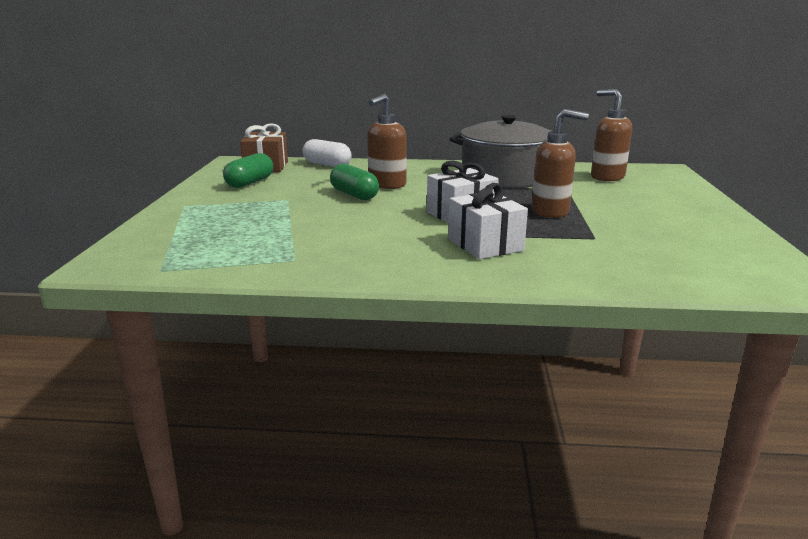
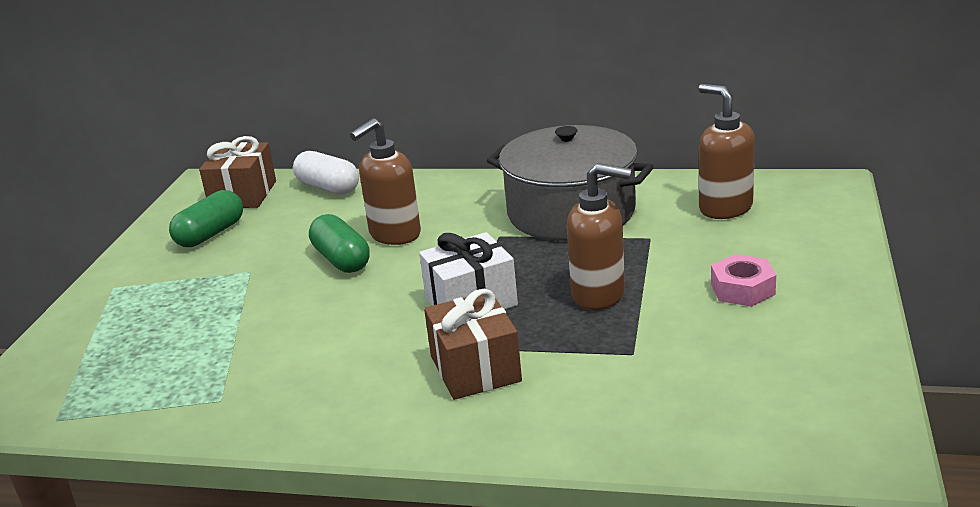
camera: 10 degrees right, 5 degrees up
(485, 244) = (475, 369): white gift -> brown gift
(647, 210) = (742, 289): none -> pink nut

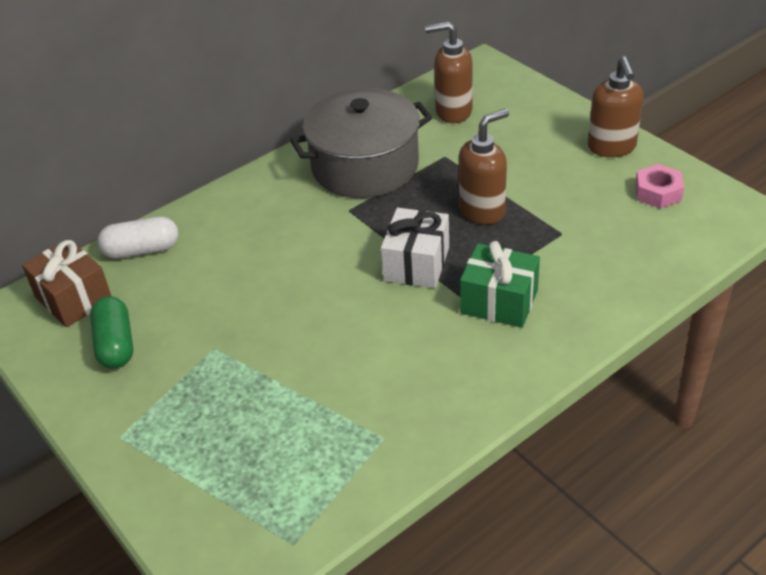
camera: 50 degrees left, 15 degrees up
(341, 260) = (270, 294): green capsule -> none
(394, 235) = (273, 253): brown soap dispenser -> brown soap dispenser (612, 147)
(475, 369) = (499, 301): brown gift -> green gift
(742, 289) = (549, 159): pink nut -> pink nut (658, 192)

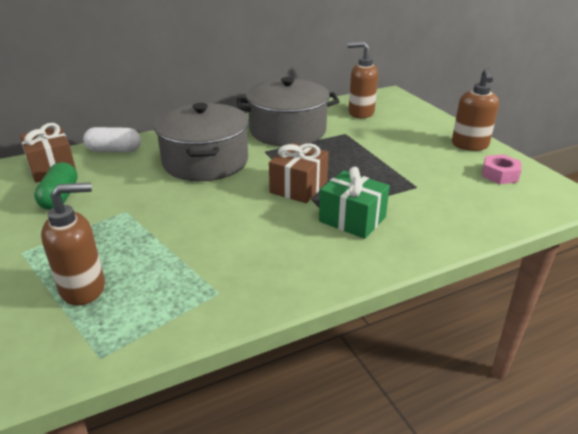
camera: 10 degrees right, 10 degrees down
(277, 244) = (205, 161): none -> grey pot
(416, 264) = (298, 187): white gift -> brown gift
(482, 210) = (360, 165): brown soap dispenser -> brown soap dispenser (84, 288)

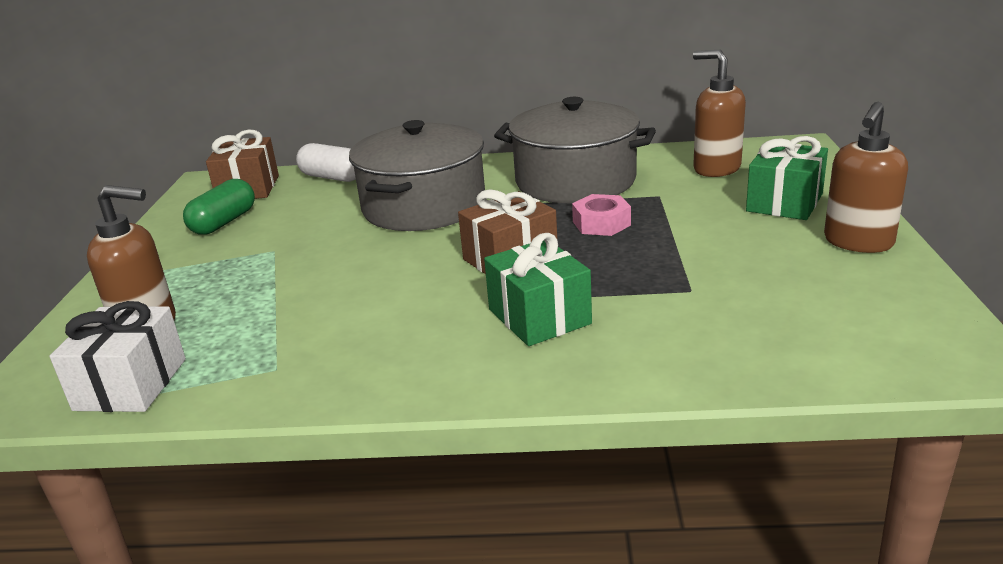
camera: 30 degrees right, 5 degrees down
(118, 333) = (131, 384): none -> white gift
(414, 128) = (784, 202): none -> green gift
(499, 174) = (864, 297): pink nut -> pink nut (601, 223)

